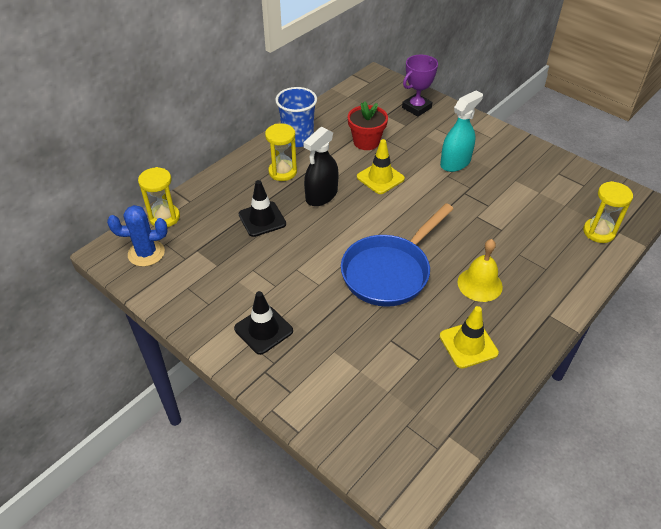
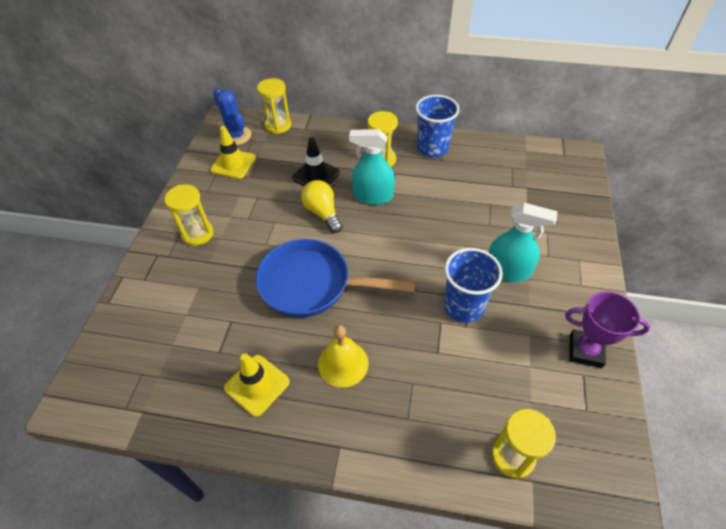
camera: 60 degrees right, 5 degrees up
(263, 330) = (198, 234): black traffic cone -> yellow hourglass
(313, 233) = (322, 213): none -> yellow light bulb
(321, 195) = (373, 196): black spray bottle -> turquoise spray bottle
(366, 142) = (472, 192): red flower pot -> none
(380, 178) = (431, 224): yellow traffic cone -> yellow traffic cone (233, 164)
(416, 108) = (563, 204): purple trophy -> purple trophy (585, 351)
(471, 198) = (463, 306): none -> blue cup

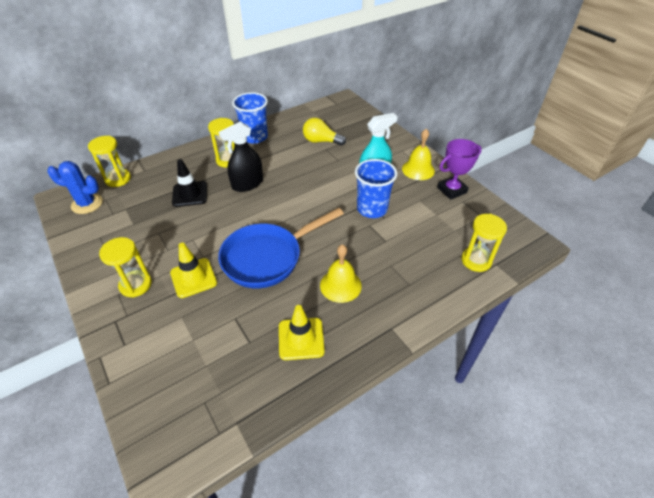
camera: 45 degrees left, 5 degrees down
(233, 164) = (109, 223): yellow traffic cone -> yellow traffic cone (193, 278)
(322, 213) = (223, 213): yellow light bulb -> yellow light bulb (321, 141)
(373, 196) = (247, 184): turquoise spray bottle -> black spray bottle
(571, 297) = (418, 169): none -> yellow bell

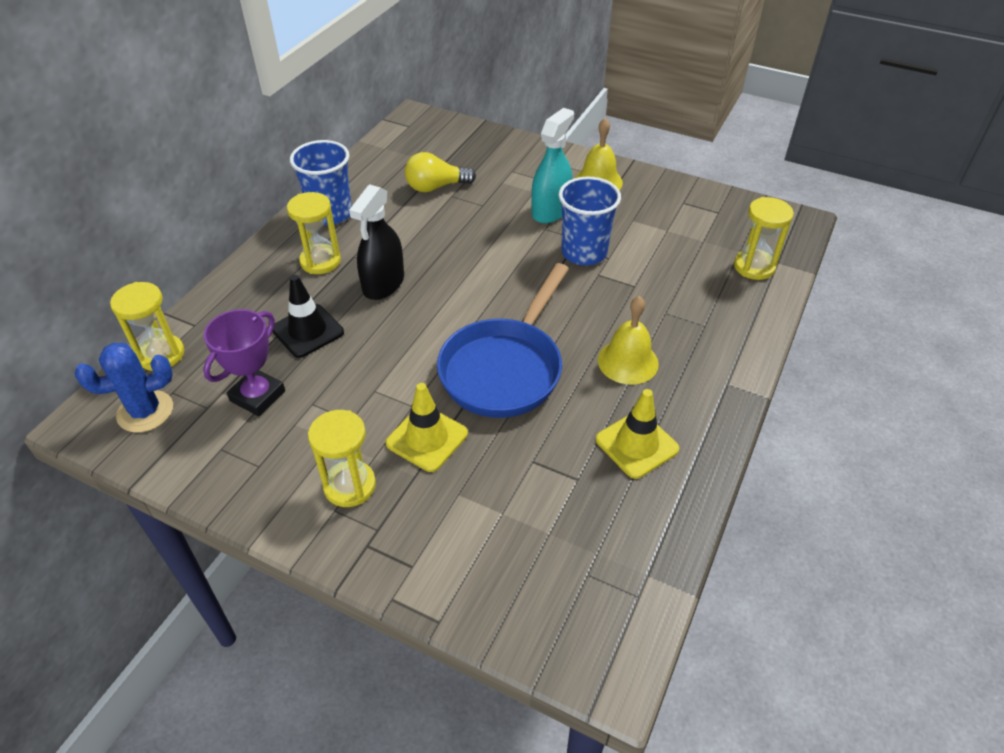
camera: 30 degrees left, 0 degrees up
(451, 190) = (659, 193): purple trophy -> purple trophy (257, 396)

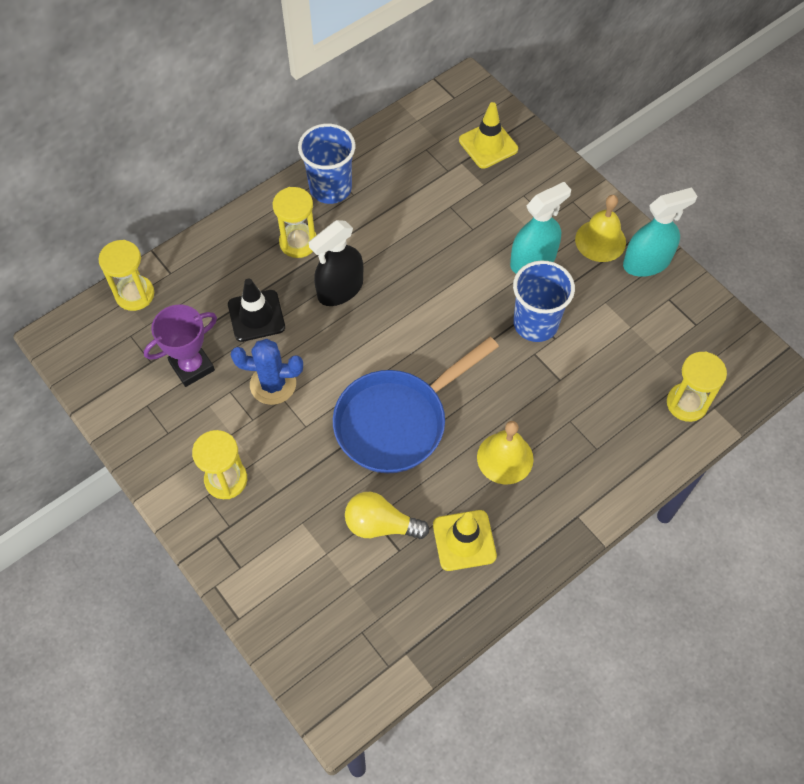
camera: 25 degrees right, 15 degrees up
(145, 411) = (105, 346): blue cactus -> blue cactus (273, 384)
(427, 438) = (302, 462): yellow traffic cone -> yellow traffic cone (488, 145)
(436, 187) = (441, 190): yellow light bulb -> yellow light bulb (381, 525)
(647, 184) = (646, 262): none -> turquoise spray bottle

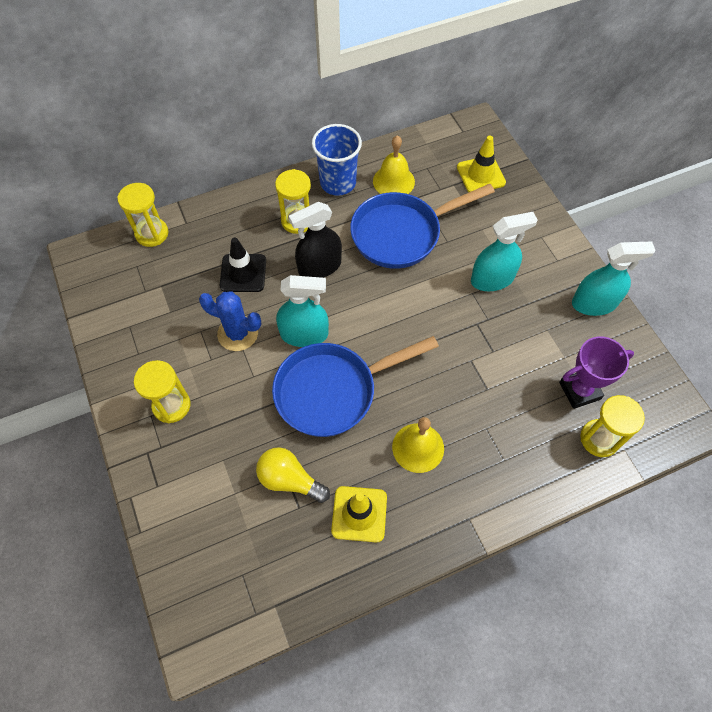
camera: 15 degrees right, 0 degrees up
(192, 366) = (176, 303): purple trophy -> purple trophy (579, 391)
(347, 368) = (304, 334): none -> turquoise spray bottle
(420, 231) = (402, 234): none -> blue pan
(535, 323) = (479, 334): blue cup -> none
(600, 240) = (557, 275): yellow bell -> yellow bell (393, 181)

